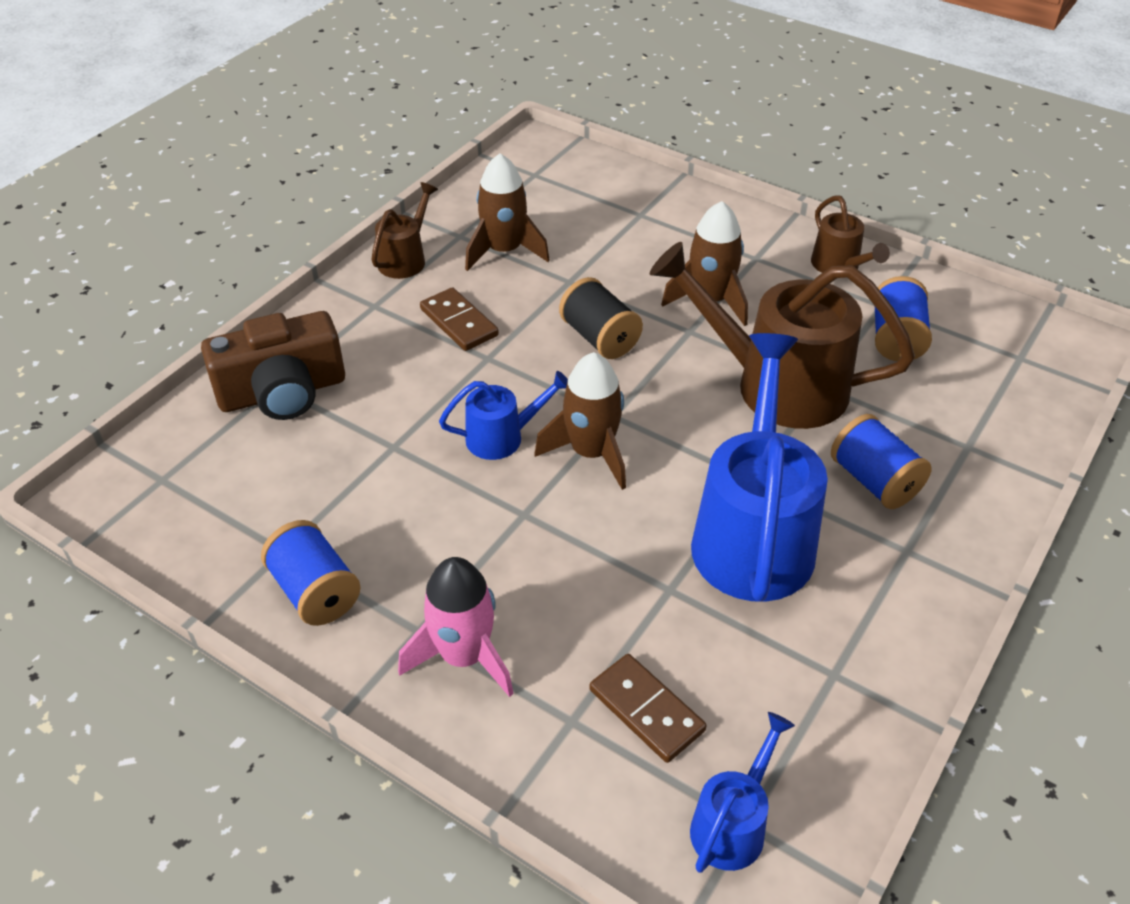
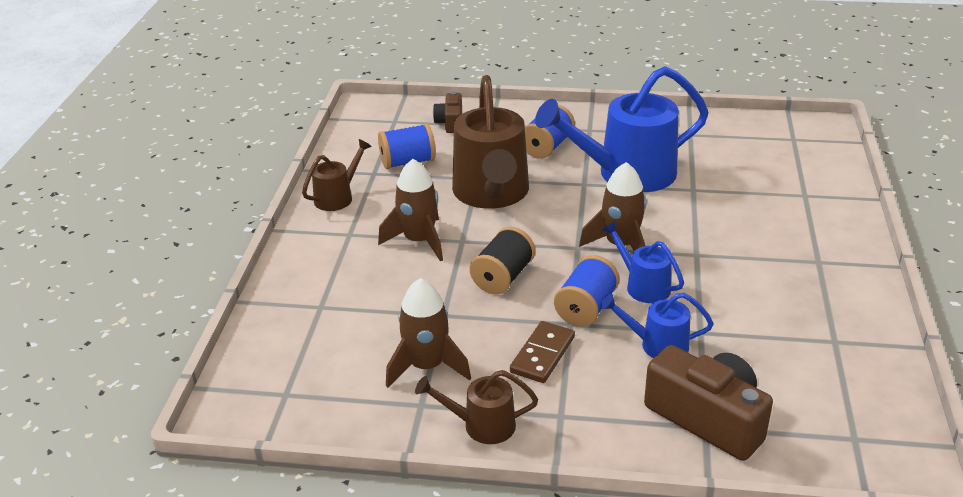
camera: 115 degrees left, 10 degrees down
(315, 592) = (844, 311): blue spool -> blue spool (586, 308)
(464, 656) = (813, 239): pink rocket -> none
(646, 710) = (772, 176): brown domino -> none
(733, 823) = (798, 141): blue watering can -> blue watering can (656, 345)
(993, 408) = (450, 122): none -> brown camera

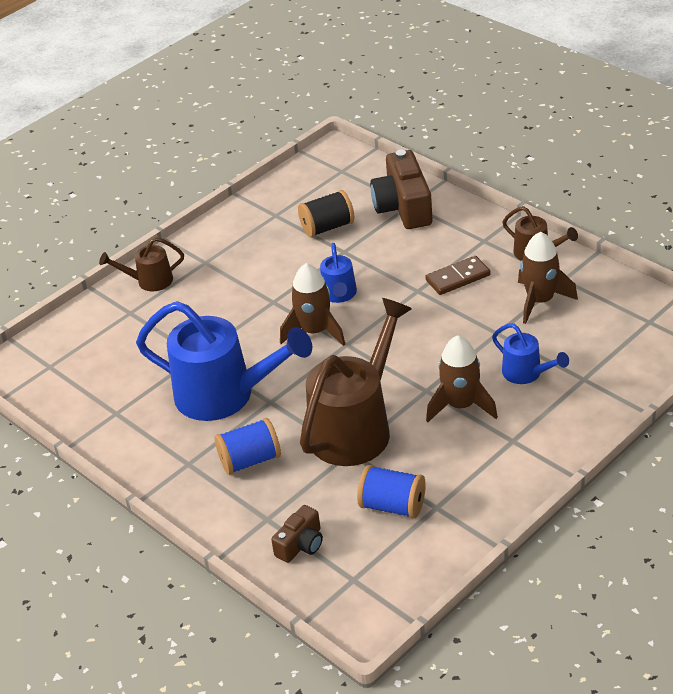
camera: 140 degrees left, 5 degrees up
(338, 197) = (492, 491): brown watering can -> brown watering can (149, 281)
(503, 277) = (427, 343): black spool -> black spool (327, 227)
(586, 308) = (395, 296): blue spool -> none
(656, 345) = (380, 255): blue watering can -> blue watering can (527, 374)

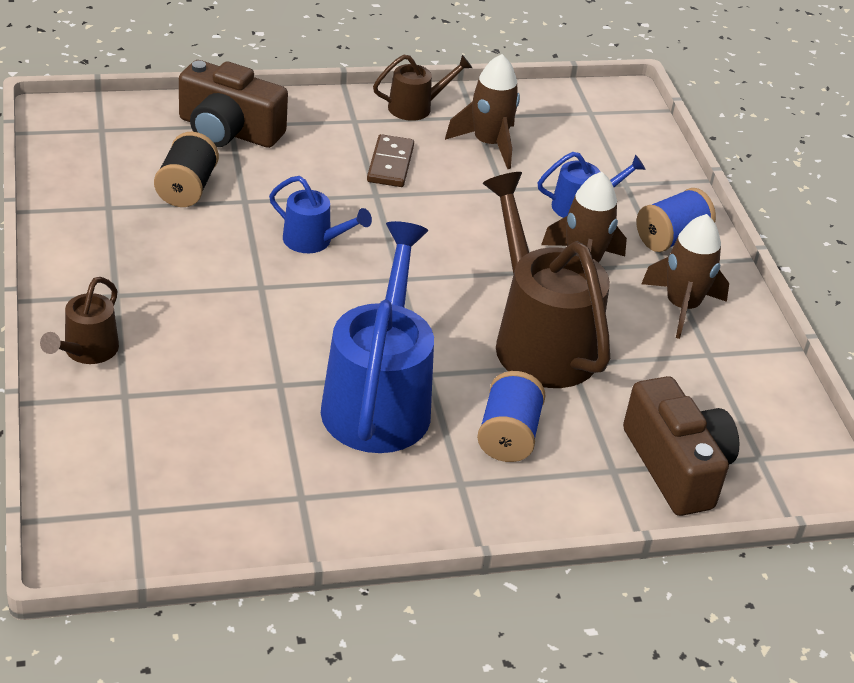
camera: 65 degrees left, 0 degrees up
(226, 395) = (379, 398): blue watering can -> blue watering can turned 45 degrees counterclockwise
(301, 544) = (676, 466): brown camera -> brown camera, size x1.85
(314, 332) = (352, 287): brown rocket -> brown rocket (681, 307)
(393, 506) = (680, 379): blue spool -> blue spool (671, 238)

